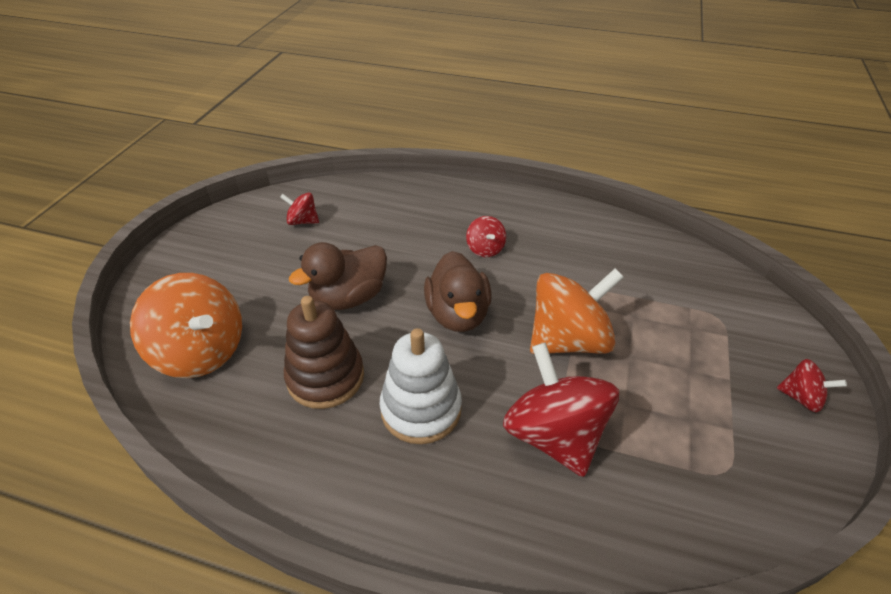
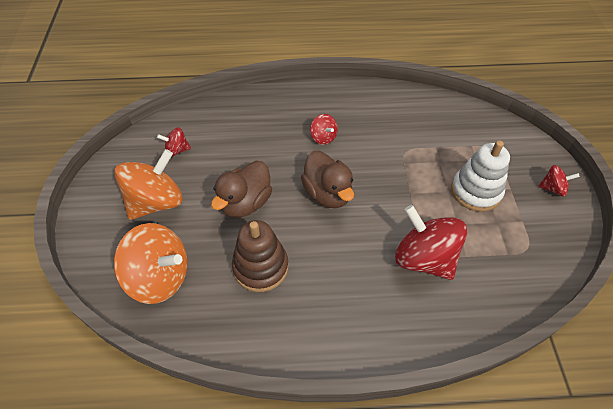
camera: 20 degrees left, 10 degrees up
(421, 409) = (335, 269): white stacking toy -> white stacking toy (476, 191)
(568, 340) = (406, 191): orange spinning top -> orange spinning top (156, 202)

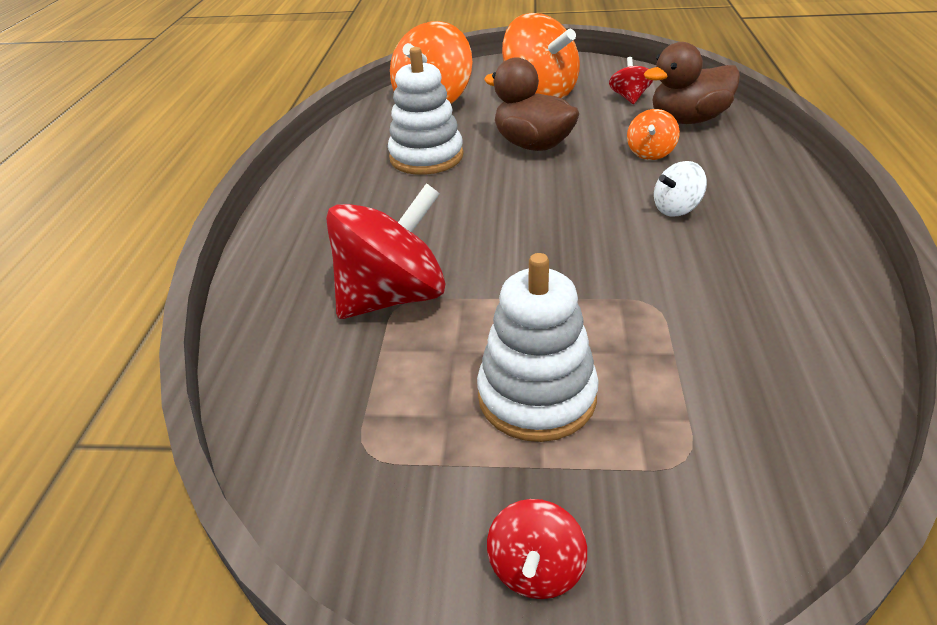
camera: 100 degrees right, 15 degrees down
(260, 144) = (650, 153): none -> orange spinning top
(260, 267) = (426, 157): brown stacking toy -> white stacking toy
(323, 137) = (676, 209): red spinning top -> white spinning top
(327, 193) = (545, 209): brown duck -> brown duck (688, 120)

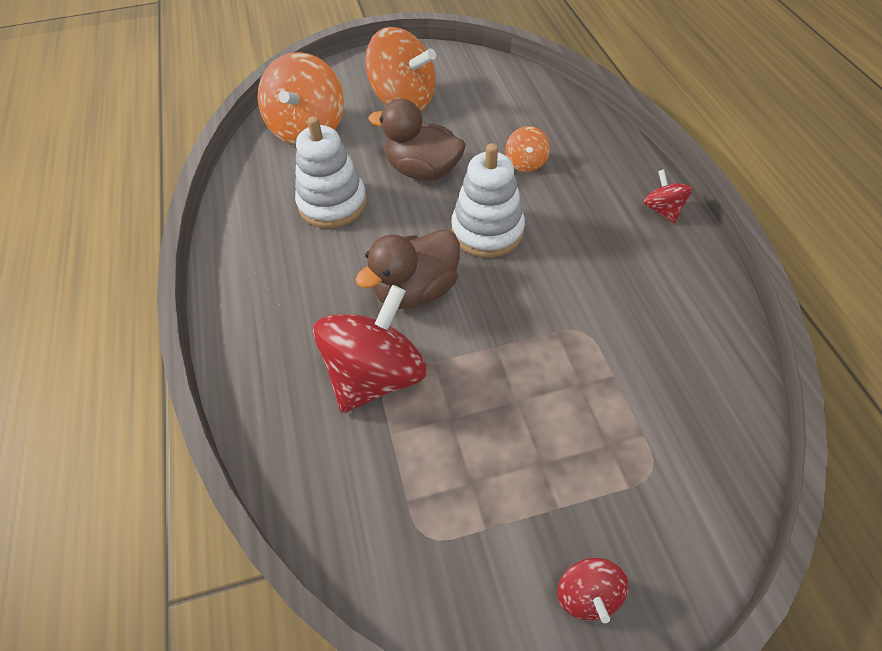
camera: 20 degrees left, 15 degrees up
(537, 396) = (531, 445): white stacking toy -> white stacking toy (487, 231)
(629, 97) = (485, 96): red spinning top -> red spinning top (662, 210)
(676, 209) = (567, 224): white spinning top -> none
(688, 120) = (543, 117): brown duck -> brown duck (416, 290)

